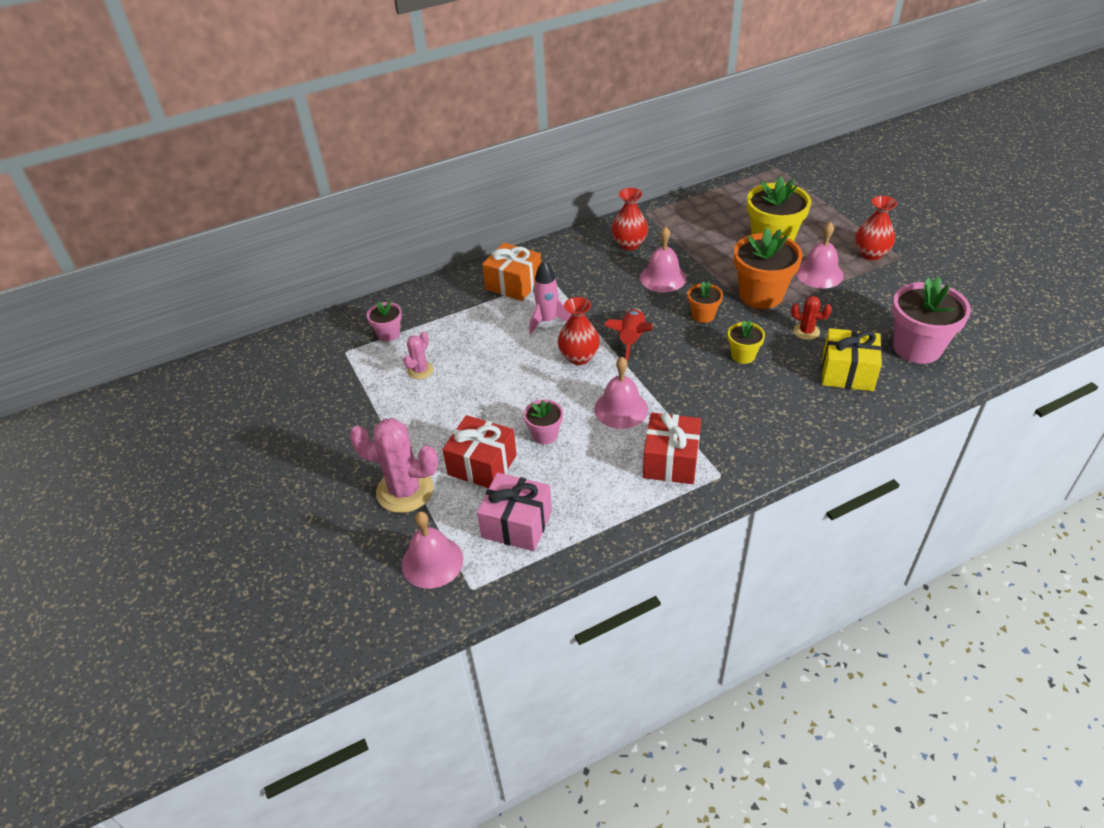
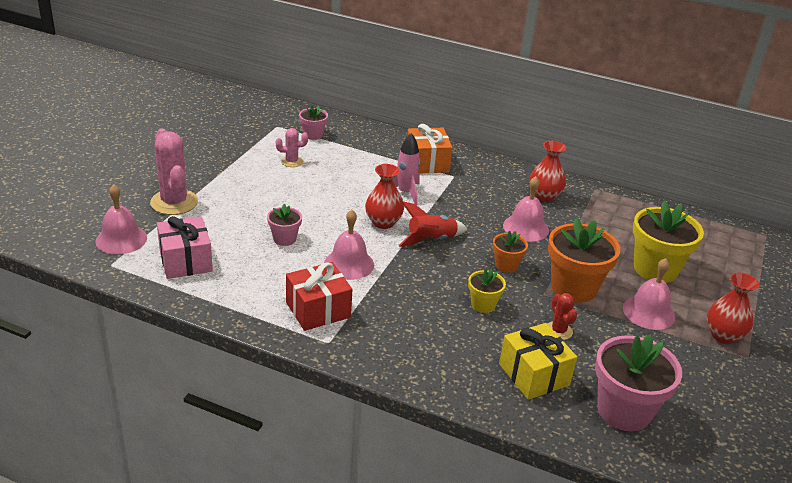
camera: 45 degrees right, 10 degrees down
(482, 465) = (227, 223): red gift -> none

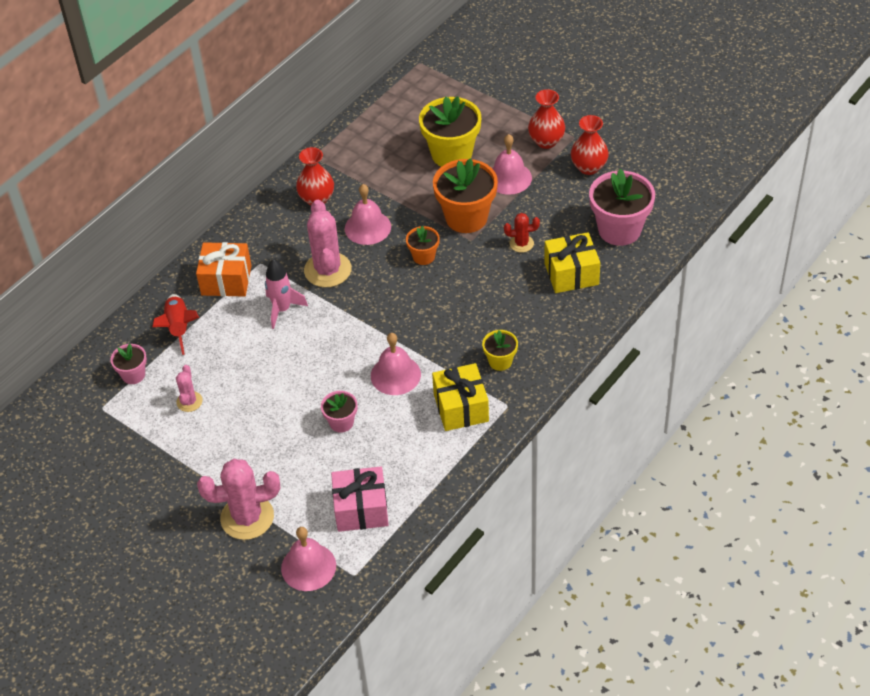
camera: 70 degrees left, 15 degrees up
(318, 310) = (461, 407): red gift -> yellow gift
(383, 222) = (332, 337): red vase -> red vase (588, 167)
(431, 240) = (371, 304): red rocket -> red rocket (179, 328)
(462, 211) = (327, 270): none -> pink cactus
(483, 304) = (477, 286): yellow flower pot -> yellow flower pot (500, 361)

